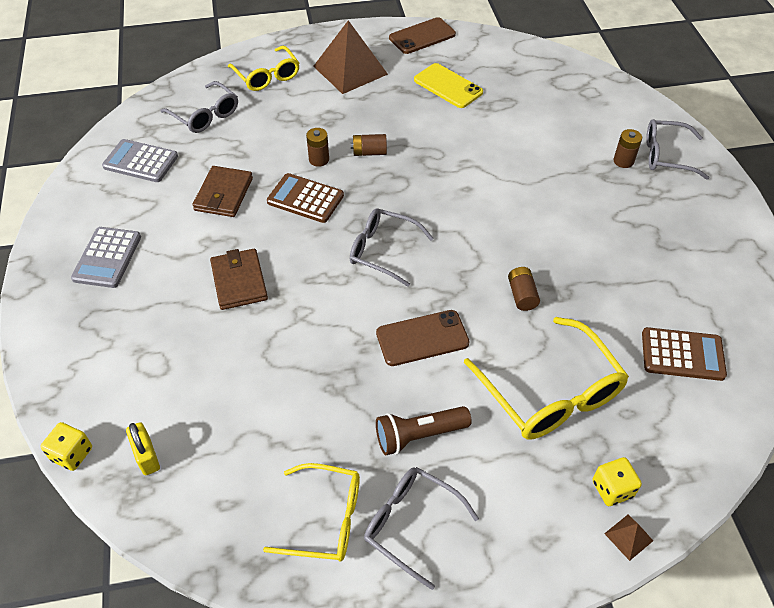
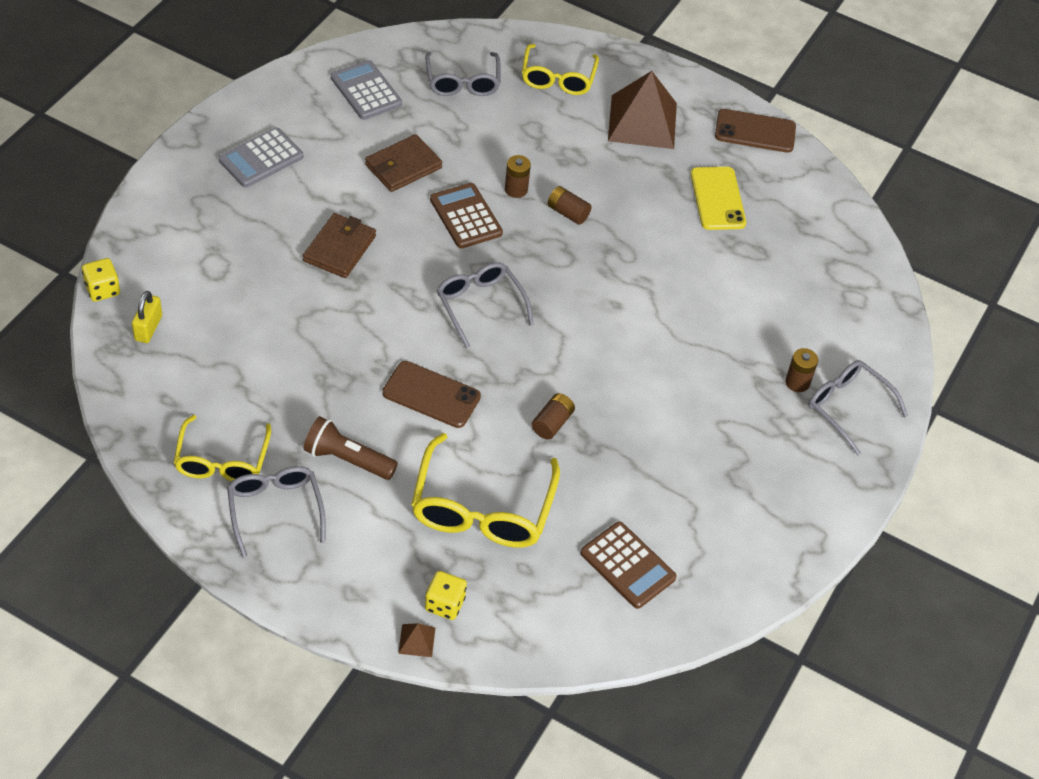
camera: 35 degrees right, 0 degrees up
(325, 519) = (222, 461): yellow glasses -> yellow glasses turned 45 degrees clockwise

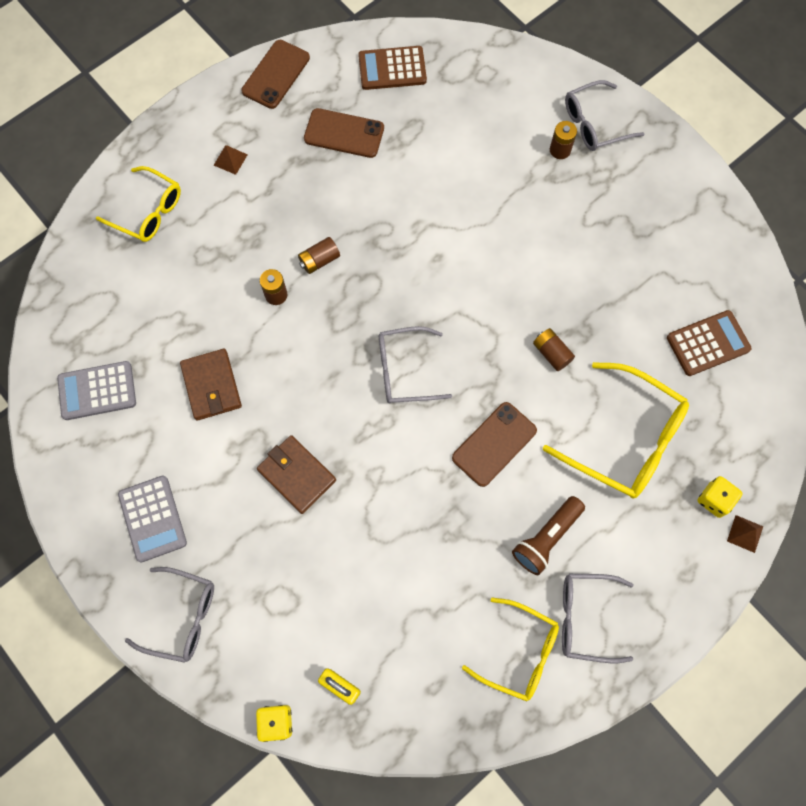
camera: 65 degrees left, 20 degrees up
(462, 82) = (120, 297): grey glasses -> grey glasses (182, 616)
(466, 216) = (294, 349): brown calculator -> brown calculator (392, 69)
(642, 121) = (230, 159): brown pyramid -> brown pyramid, size x0.40
(717, 199) = (344, 133): yellow phone -> brown phone

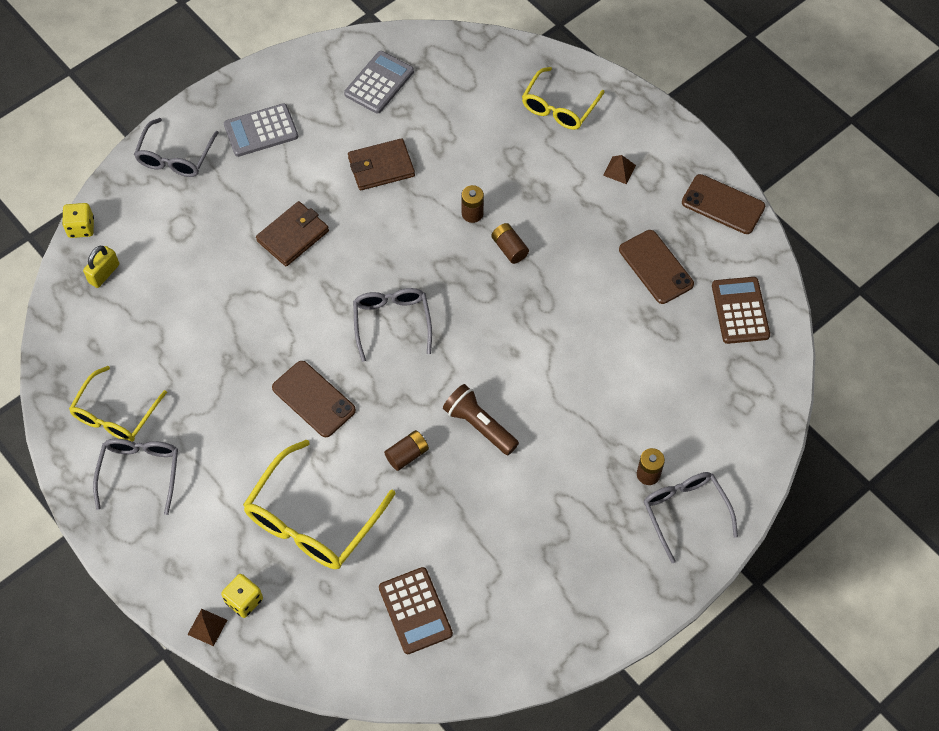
camera: 90 degrees right, 10 degrees down
(97, 391) = (379, 83): grey calculator -> grey calculator turned 45 degrees clockwise
(344, 133) = (656, 267): brown phone -> brown phone turned 45 degrees counterclockwise
(546, 538) = (218, 441): brown flashlight -> brown flashlight (479, 425)

